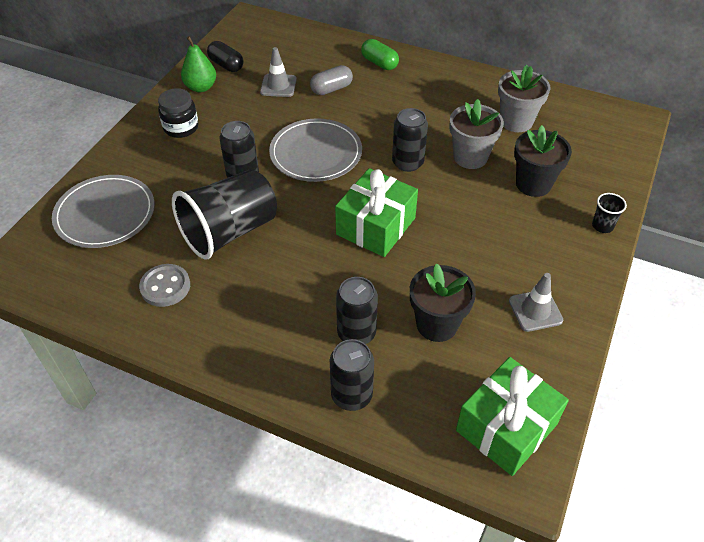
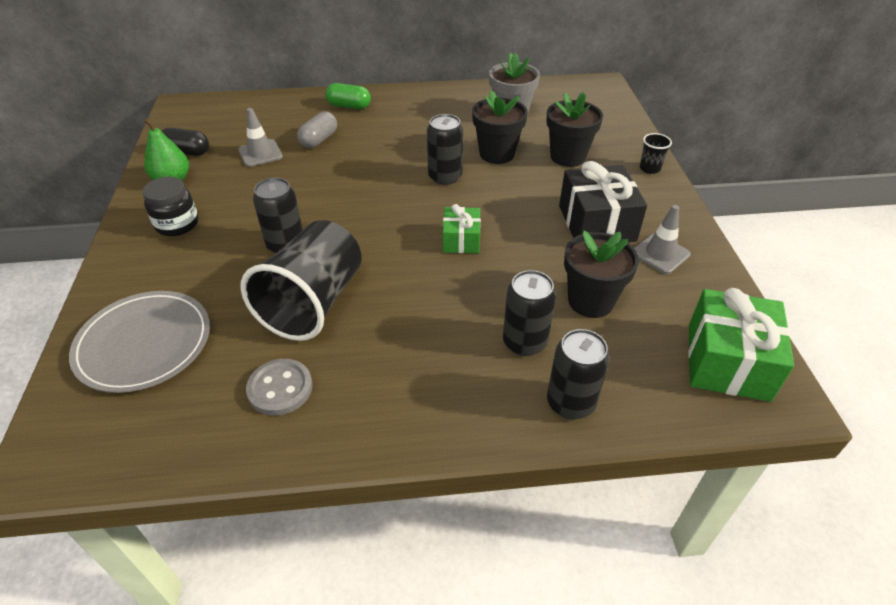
camera: 30 degrees left, 5 degrees down
(316, 153) = (348, 198): grey plate -> none
(376, 226) = (461, 240): green gift -> green gift, size x0.57
(470, 157) = (497, 154): grey flower pot -> black flower pot
(503, 258) = (596, 223): none -> black gift

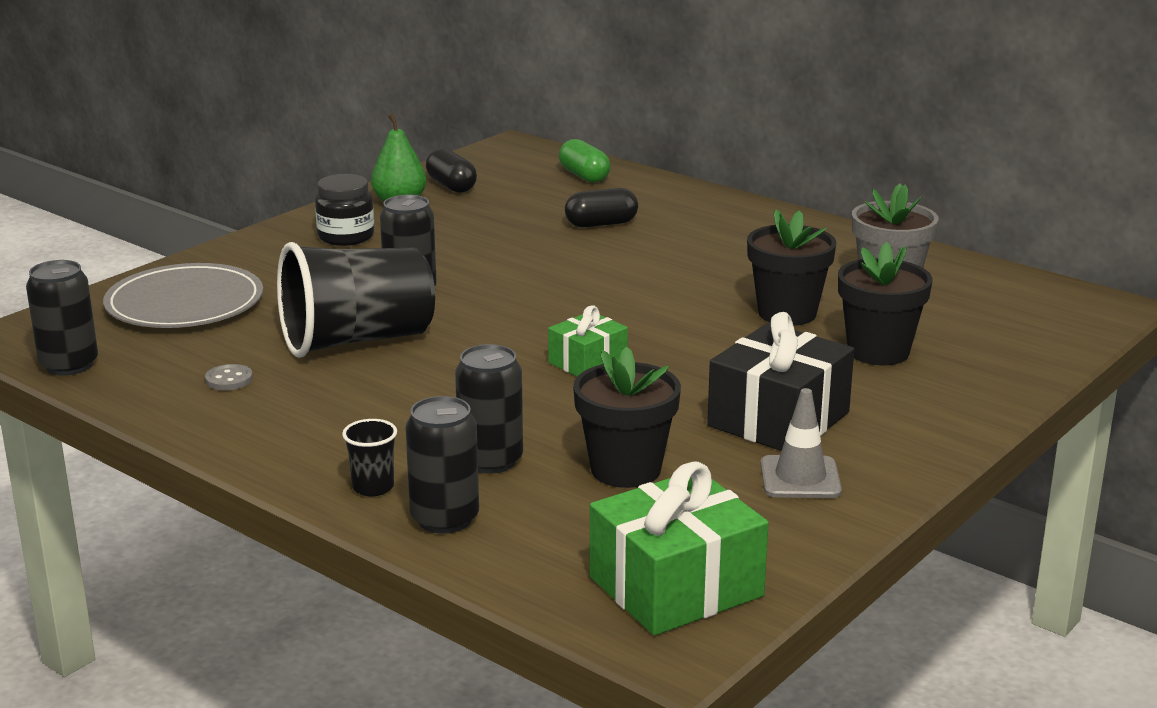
camera: 45 degrees right, 20 degrees down
(260, 153) = (519, 213): grey traffic cone -> none
(280, 388) = (229, 379): grey button -> grey button, size x0.60
(319, 140) = (601, 224): grey capsule -> black capsule
(349, 106) = (694, 207): green capsule -> green capsule (584, 176)
(445, 177) = (679, 307): black can -> black can (69, 365)
(649, 168) = (973, 408): black cup -> black cup (373, 487)

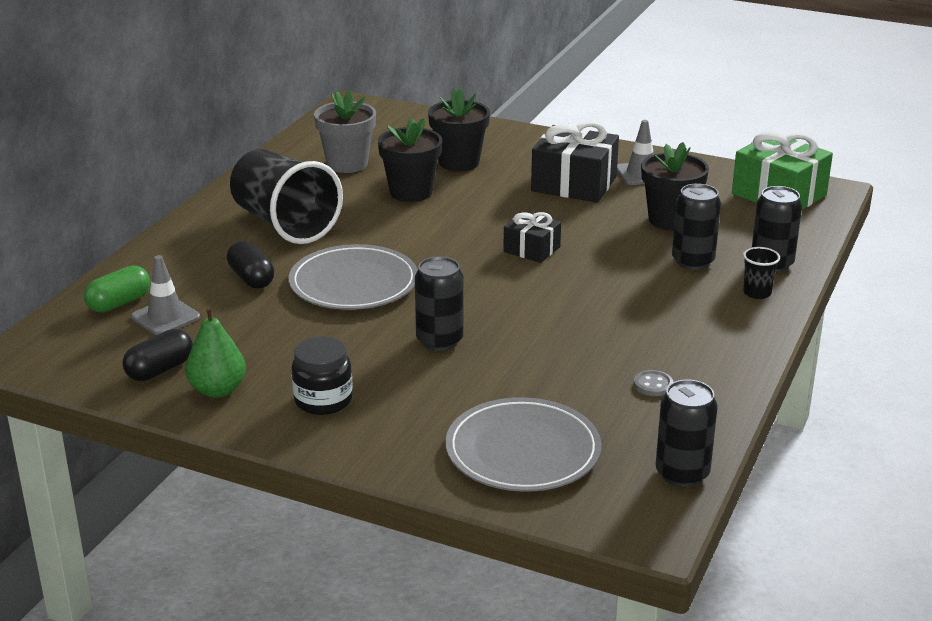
camera: 105 degrees left, 5 degrees up
(357, 341) = (550, 344): black cup -> black cup (285, 224)
(545, 190) = (165, 317): none -> grey traffic cone
(562, 265) = (353, 283): none -> grey plate
(587, 362) = (532, 249): green gift -> black gift

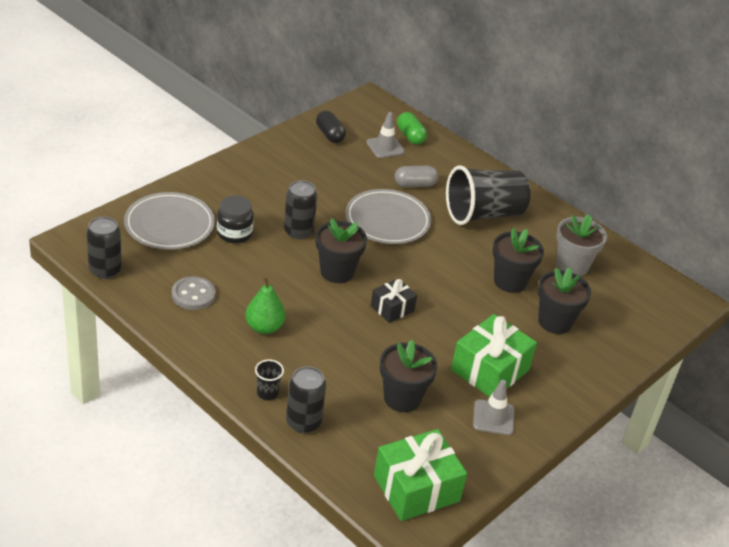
camera: 105 degrees right, 10 degrees up
(217, 390) = (297, 147): green pear -> green pear (264, 327)
(251, 278) = (415, 184): black capsule -> grey capsule
(323, 400) = (264, 176): black jar -> black jar (234, 233)
(499, 296) = (337, 272): none -> black flower pot
(574, 184) = (490, 370): black gift -> green gift
(653, 385) = (193, 295): grey button -> grey button, size x1.68
(693, 261) = (331, 381): black can -> none

